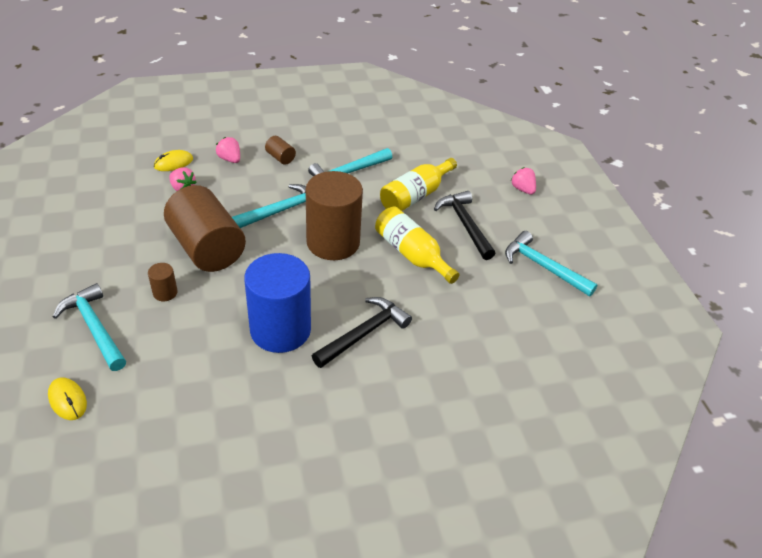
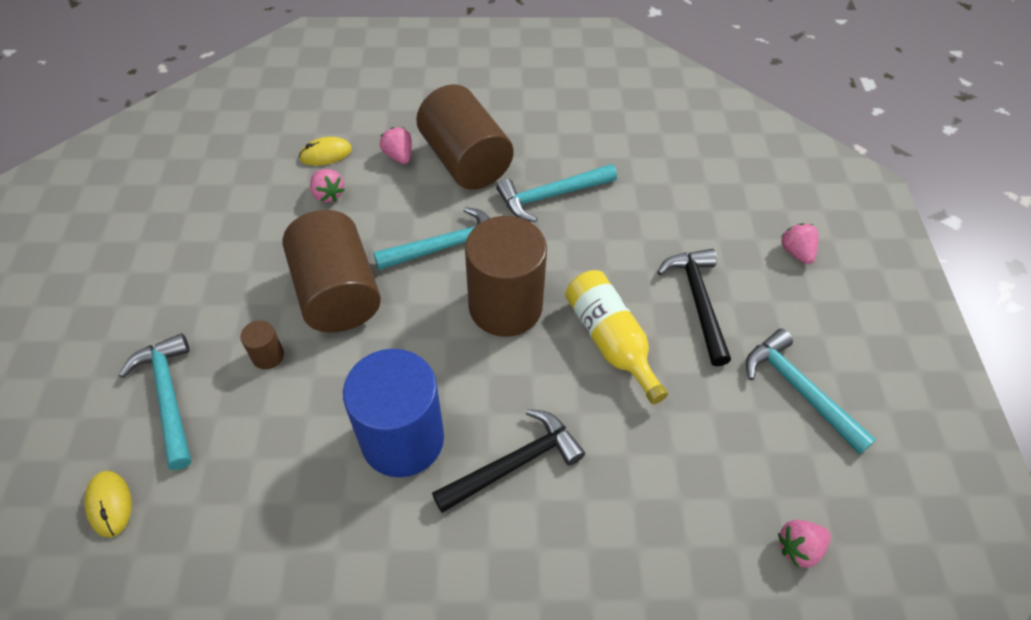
camera: 15 degrees right, 10 degrees up
(280, 158) = (465, 160): brown cylinder -> brown cylinder, size x2.43
(415, 196) = (636, 244): yellow bottle -> none
(563, 353) = (798, 548): none -> pink strawberry

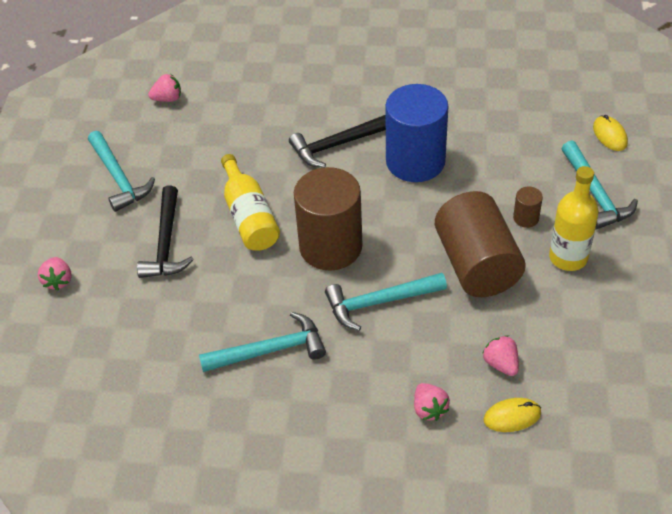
camera: 170 degrees left, 5 degrees down
(231, 306) = (568, 257): none -> yellow bottle
(465, 160) = (355, 399): brown cylinder -> none

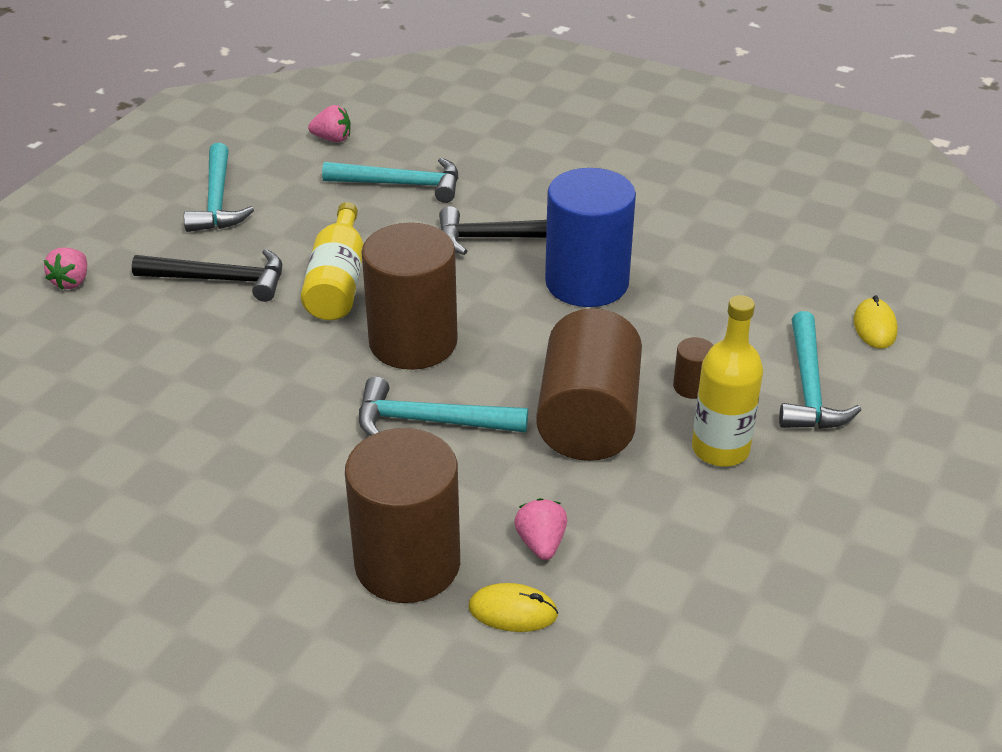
camera: 20 degrees right, 10 degrees down
(166, 243) = (220, 280): black hammer -> black hammer turned 105 degrees counterclockwise
(270, 350) = (256, 430): turquoise hammer -> turquoise hammer (401, 185)
(429, 409) = (407, 563): pink strawberry -> brown cylinder

